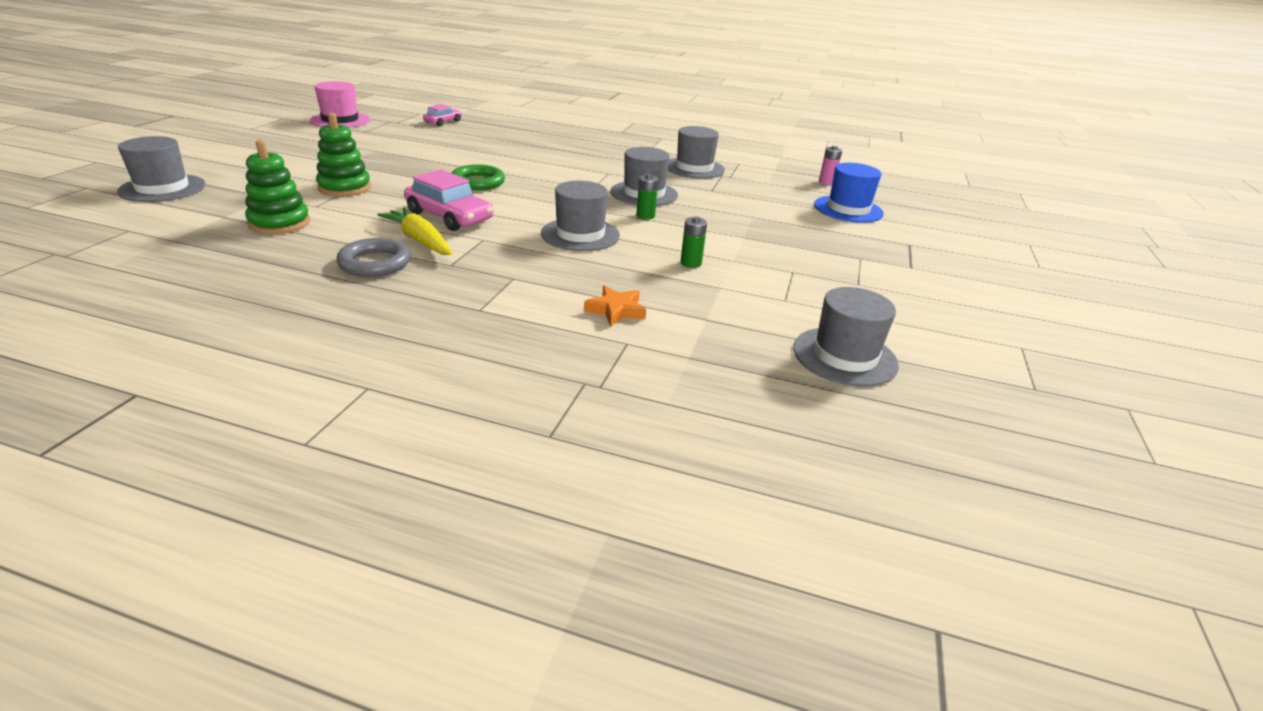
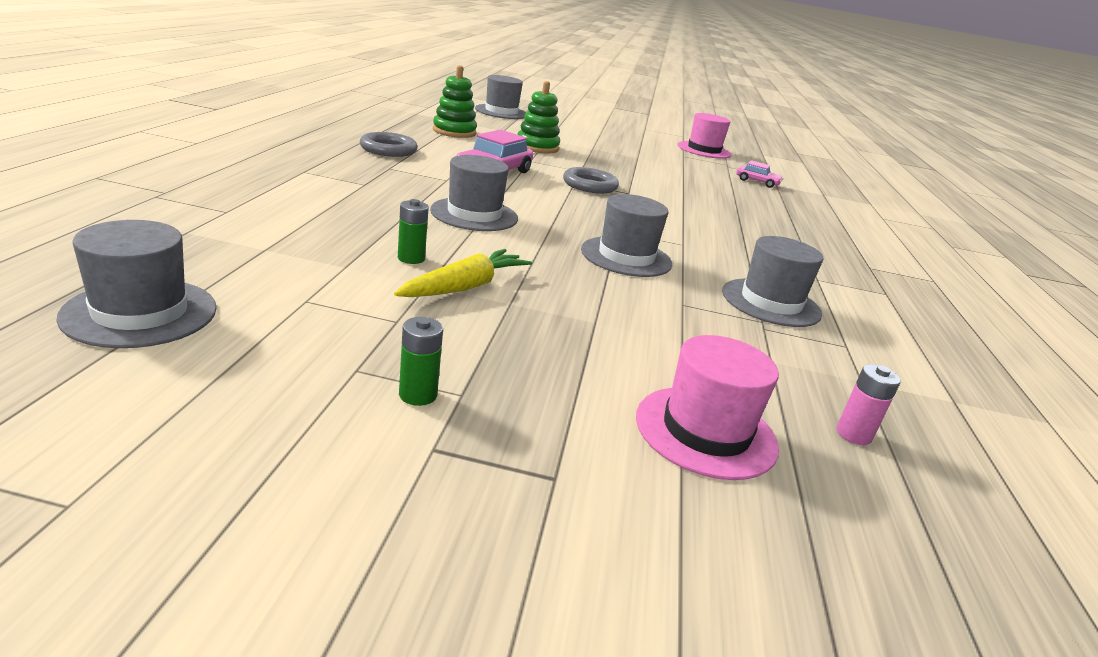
camera: 80 degrees right, 5 degrees down
(420, 240) = (436, 162): yellow carrot -> yellow carrot (465, 287)
(478, 182) = (589, 185): green ring -> grey ring
(616, 310) = (294, 213): orange star -> none
(645, 216) = (548, 250): green battery -> green battery (418, 395)
(848, 209) = (705, 431): blue hat -> pink hat

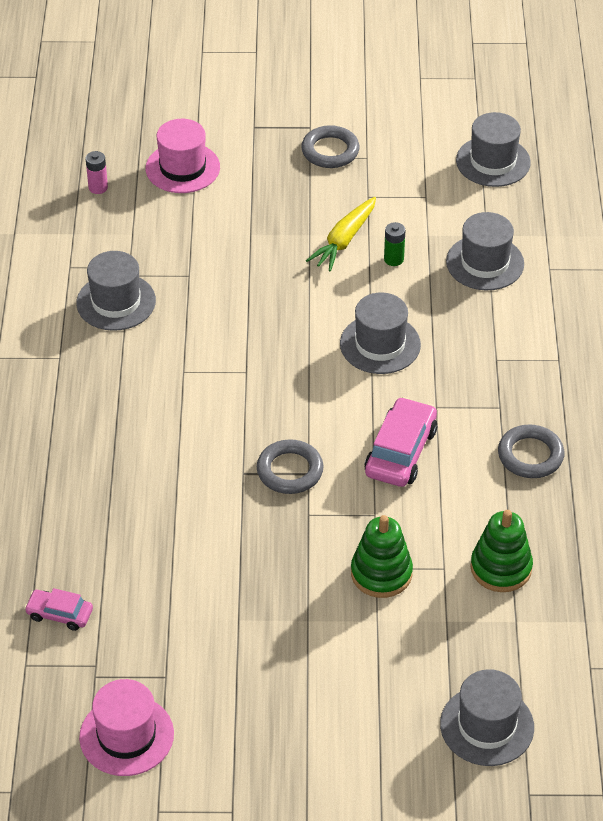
camera: 175 degrees right, 20 degrees up
(418, 395) = (330, 151): green battery -> grey ring
(626, 257) = (236, 326): grey hat -> grey hat (485, 263)

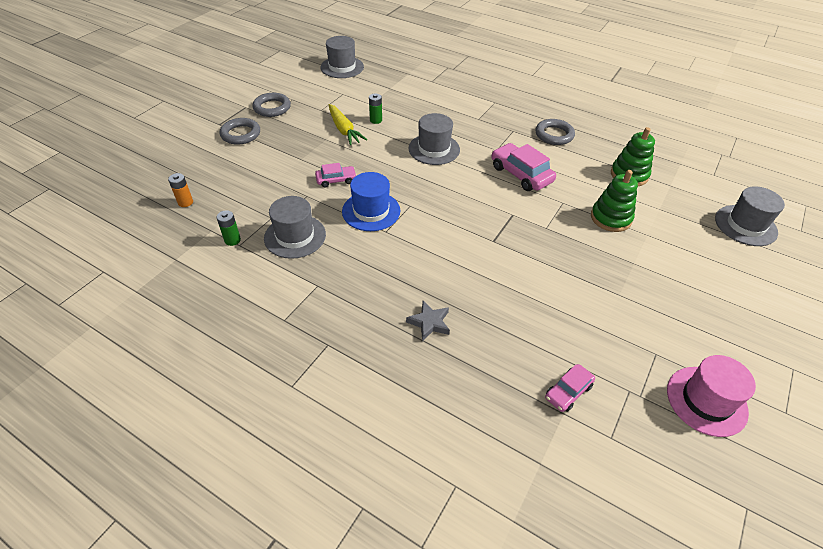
camera: 60 degrees left, 0 degrees up
(72, 258) = (232, 240): none -> green battery
(73, 469) = (429, 323): none -> grey star
(98, 187) = (185, 202): pink battery -> orange battery
(182, 168) = (215, 162): pink hat -> none
(207, 343) = (371, 211): none -> blue hat
(237, 285) = (336, 180): none -> pink car
(290, 471) = (505, 221): grey ring -> grey ring (240, 134)
(485, 263) = (408, 96): grey hat -> none

